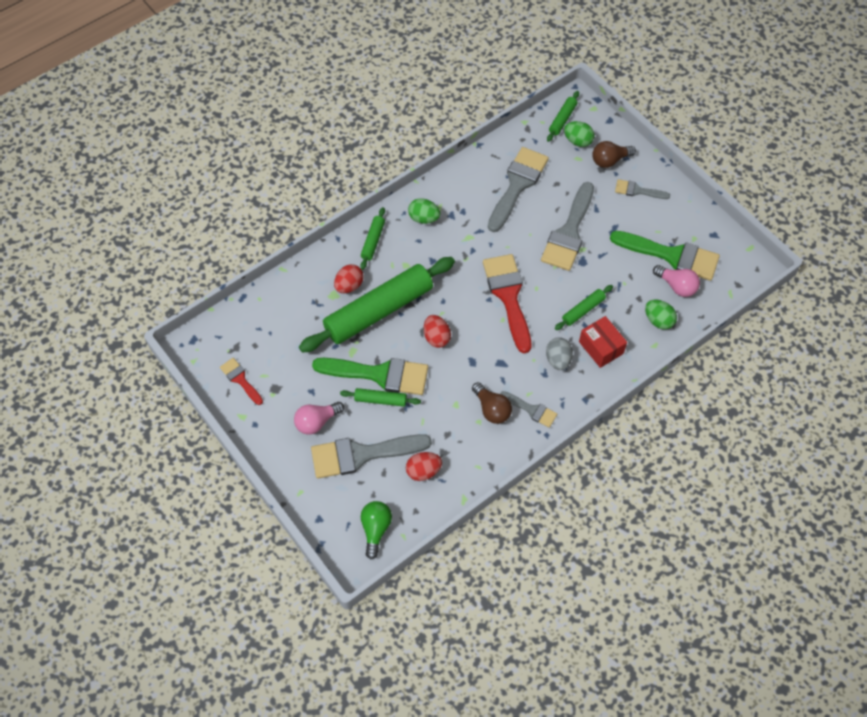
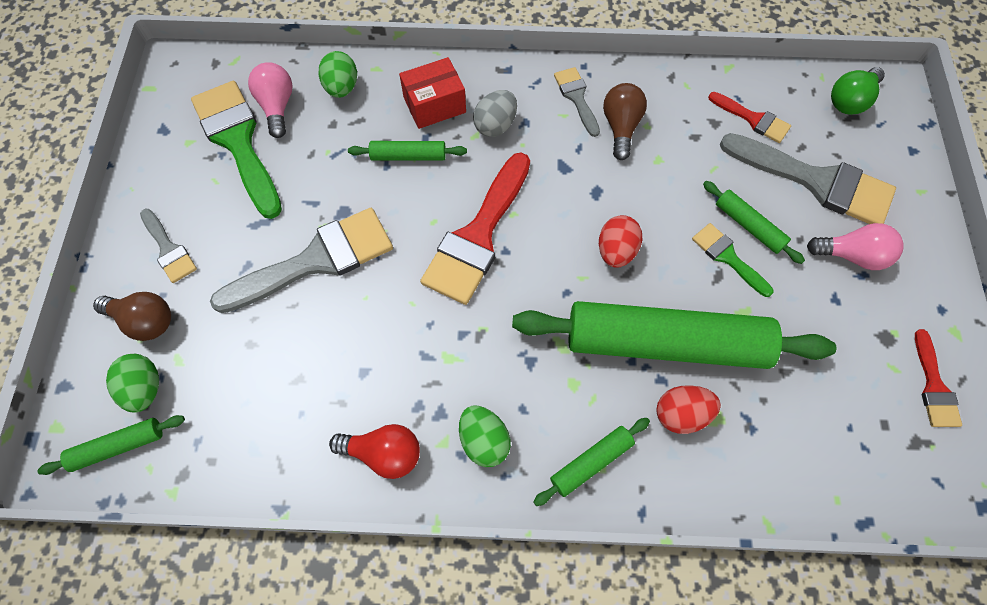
camera: 140 degrees left, 5 degrees up
(379, 374) = (727, 257): green brush -> green brush, size x0.52
(423, 471) = (753, 119): red egg -> red brush
(459, 187) = (384, 453): none -> red light bulb
(517, 185) = (302, 386): grey brush -> none
(601, 347) = (434, 105): red box -> red box turned 60 degrees clockwise

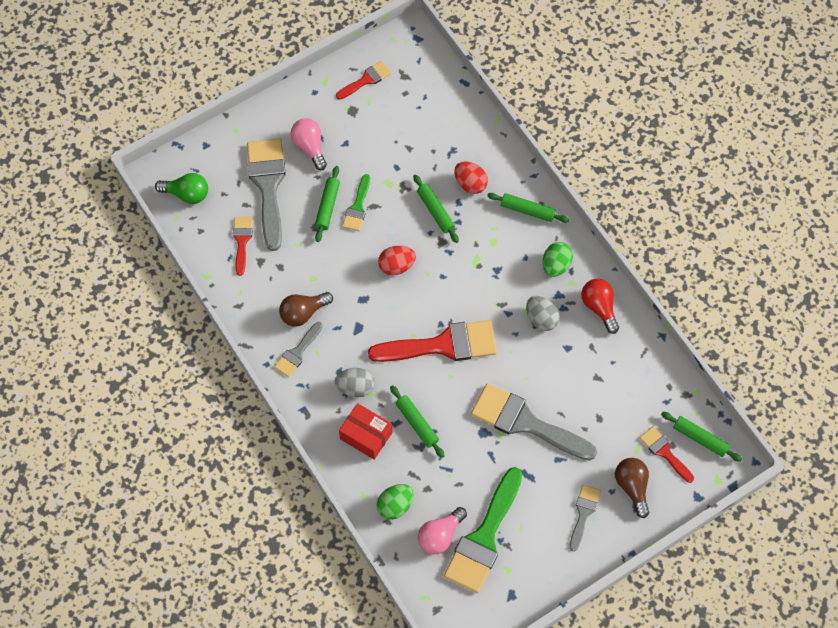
camera: 125 degrees left, 0 degrees up
(144, 388) = (664, 452): green egg -> red brush
(425, 368) = (541, 319): none -> grey egg
(665, 342) = (435, 211): green rolling pin -> green rolling pin, size x0.43

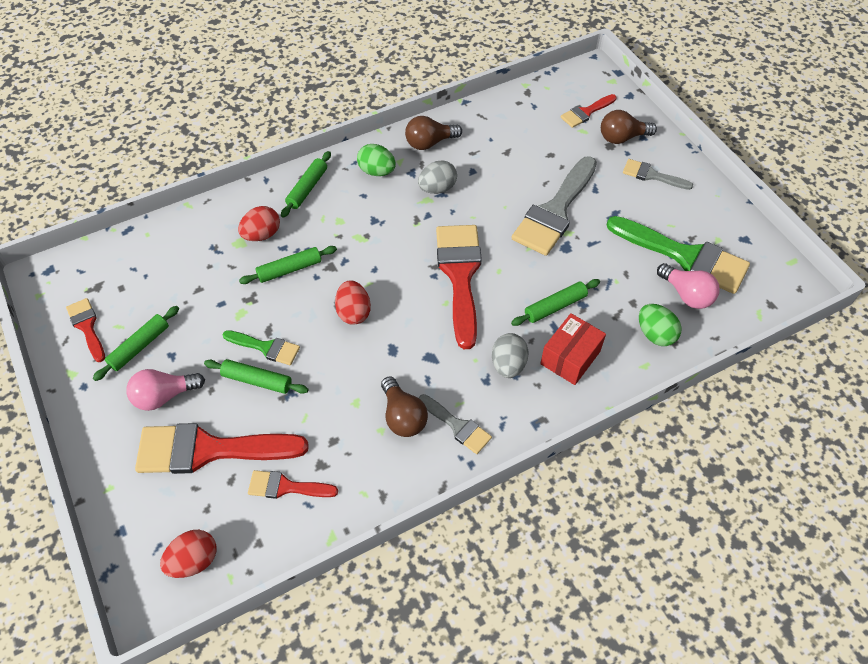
camera: 85 degrees left, 10 degrees down
(187, 194) = (194, 560): green light bulb -> red egg
(268, 186) = (209, 450): grey brush -> red brush
(599, 307) = (429, 143): red light bulb -> brown light bulb
(700, 438) = (572, 87): green rolling pin -> green rolling pin (139, 346)

